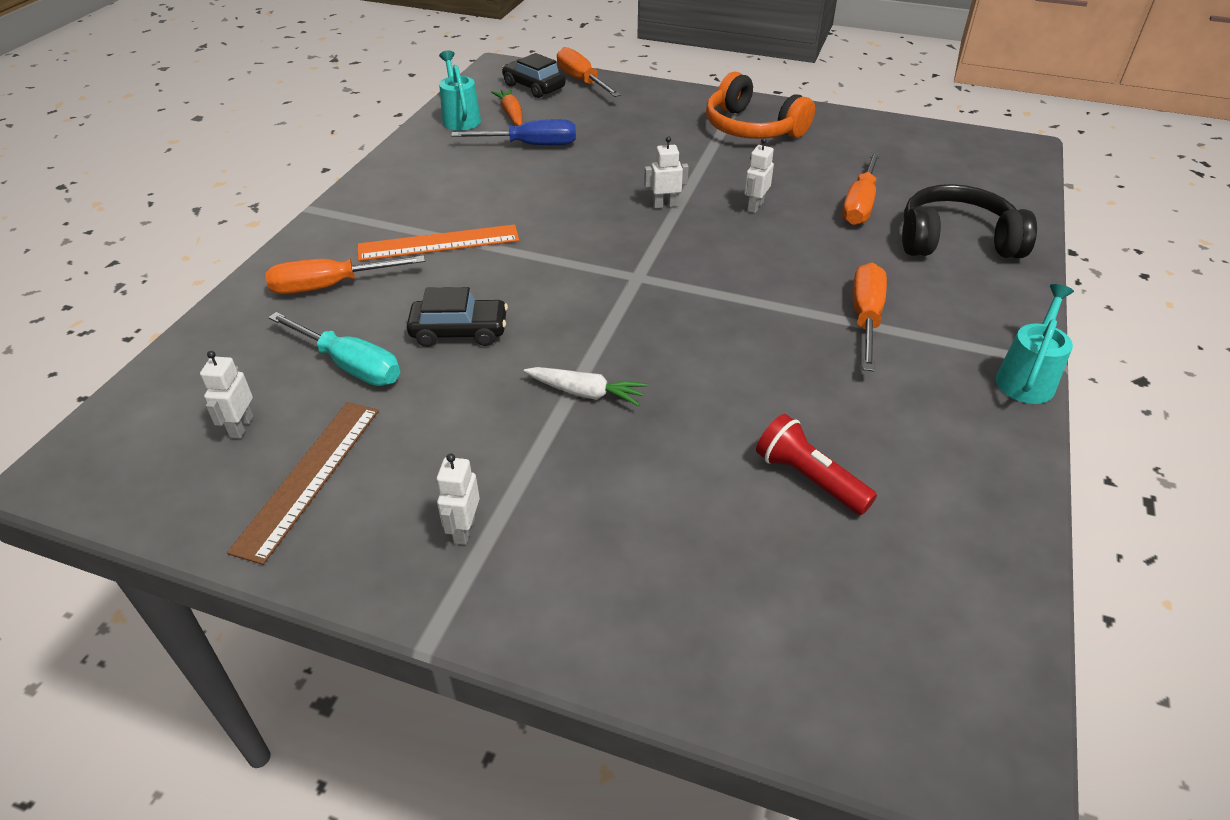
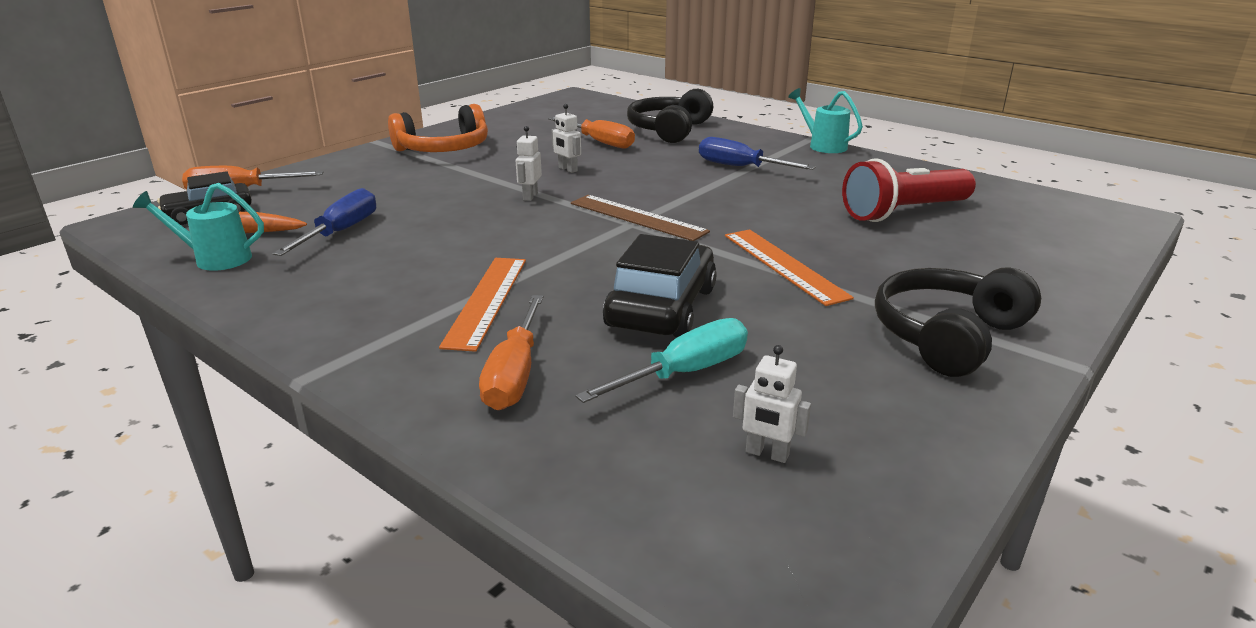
camera: 70 degrees left, 15 degrees down
(308, 477) = (865, 411): brown ruler -> brown ruler (637, 217)
(459, 331) = (661, 307): black car -> black car, size x1.51
(464, 530) = (948, 336): white robot -> black headphones
(585, 393) = (784, 265): white carrot -> orange ruler
(809, 479) = (904, 212): red flashlight -> red flashlight, size x1.60
(865, 318) = (740, 167): orange screwdriver -> blue screwdriver

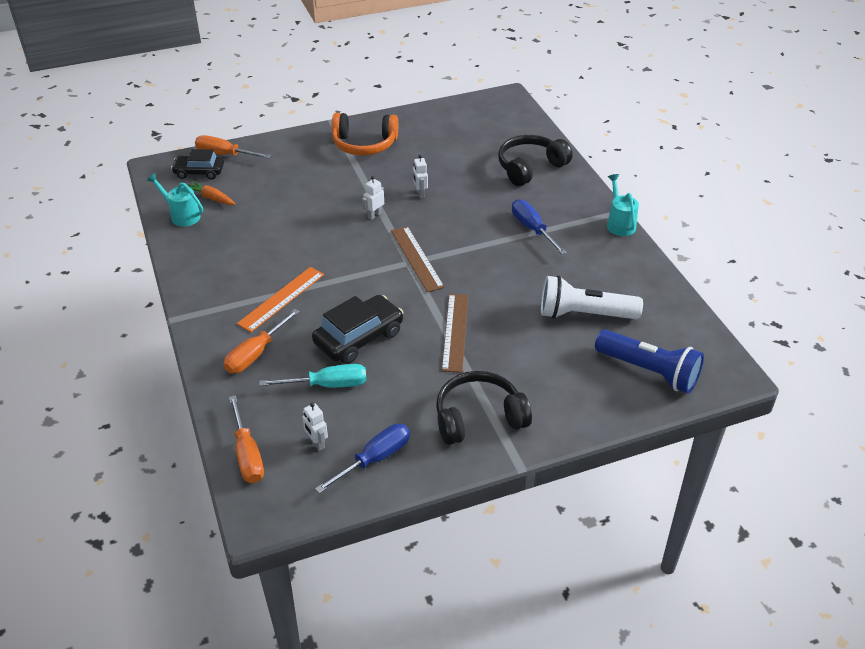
camera: 30 degrees right, 15 degrees up
(340, 232) = (252, 213): blue screwdriver -> blue screwdriver (374, 459)
(599, 142) = (468, 168): orange screwdriver -> orange screwdriver (247, 454)
(784, 265) = (455, 332): orange ruler -> brown ruler
(904, 212) = (584, 314): red flashlight -> white flashlight
(1049, 236) = (649, 371): none -> blue flashlight

